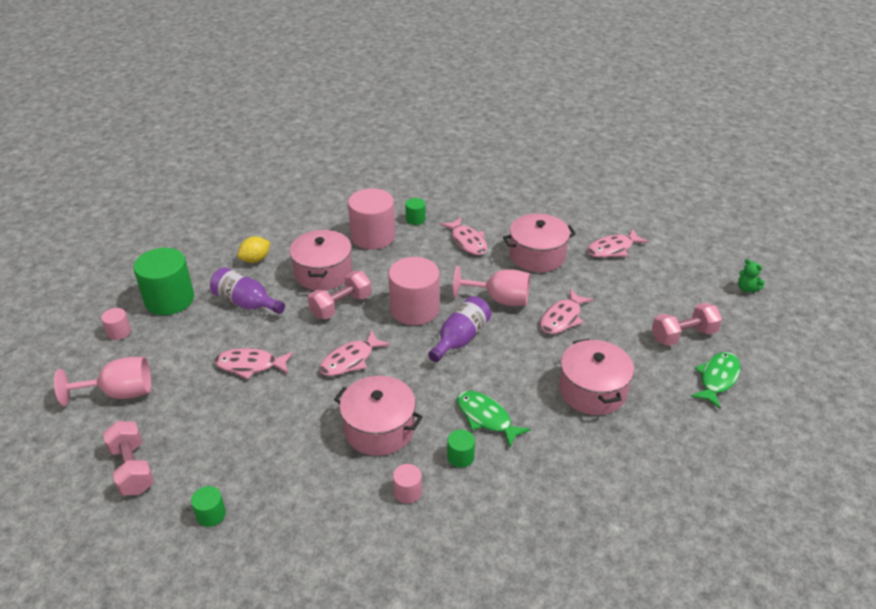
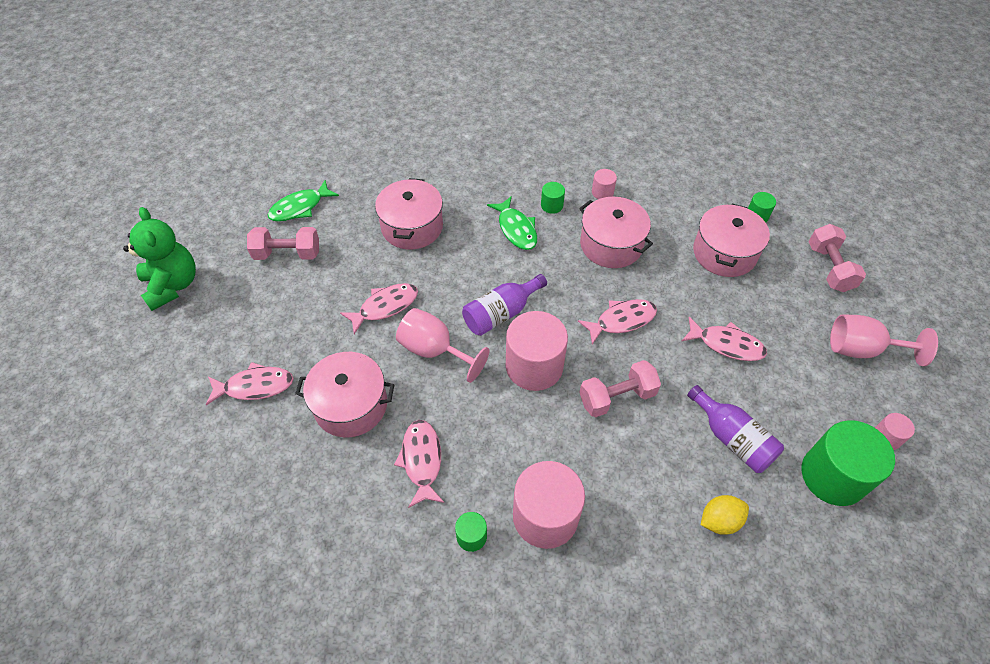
camera: 160 degrees left, 15 degrees up
(323, 273) = (629, 461): pink pot -> pink pot (724, 253)
(747, 289) = (172, 285): green teddy bear -> green teddy bear, size x2.23

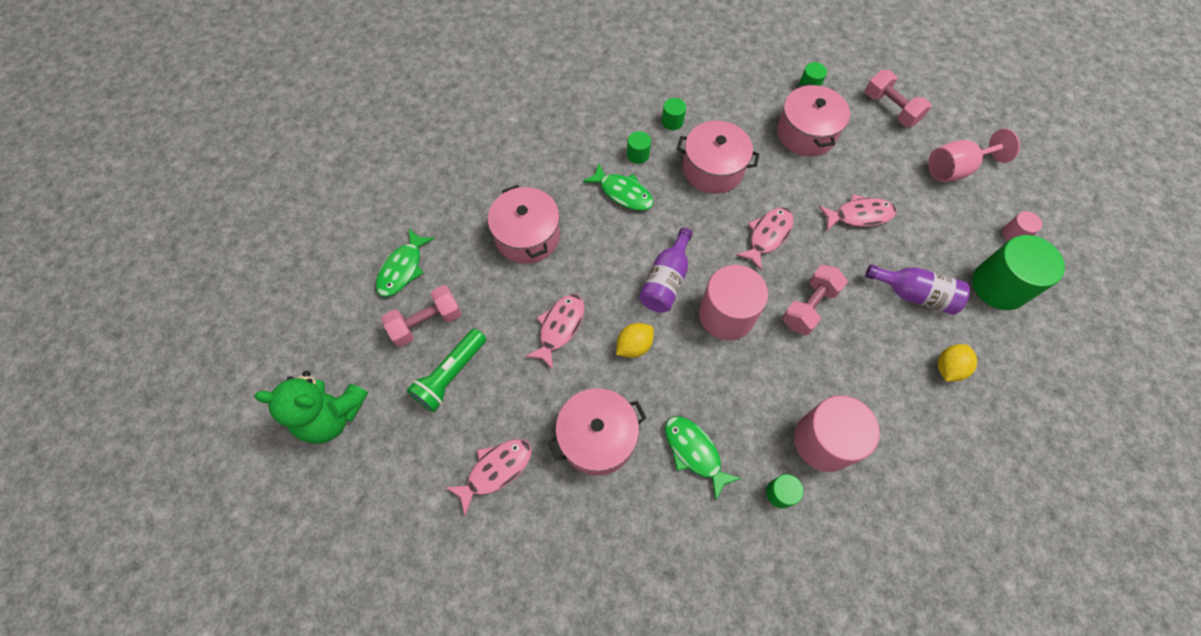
camera: 30 degrees left, 10 degrees up
(172, 285) = (332, 415): green teddy bear -> green teddy bear turned 150 degrees clockwise
(275, 300) = (450, 375): none -> green flashlight
(421, 460) = (694, 452): pink fish -> green fish
(434, 350) = (634, 346): pink goblet -> yellow lemon
(602, 192) = (672, 121): pink cylinder -> green cylinder

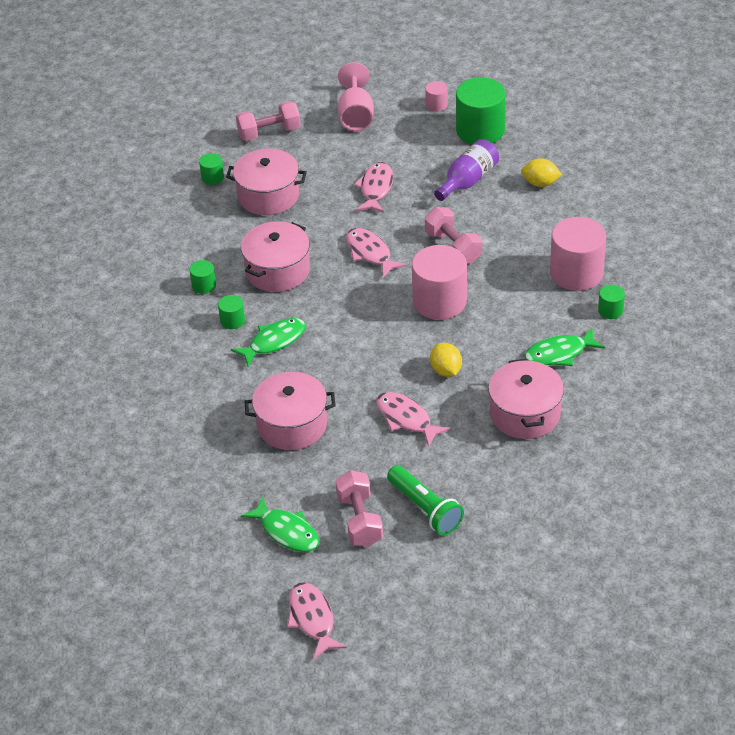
camera: 70 degrees left, 20 degrees down
(332, 415) = (434, 607): green teddy bear -> none
(496, 470) = (531, 489): pink fish -> pink fish (312, 619)
(666, 280) = (387, 333): purple bottle -> none
(948, 368) = (540, 183): yellow lemon -> yellow lemon turned 45 degrees counterclockwise

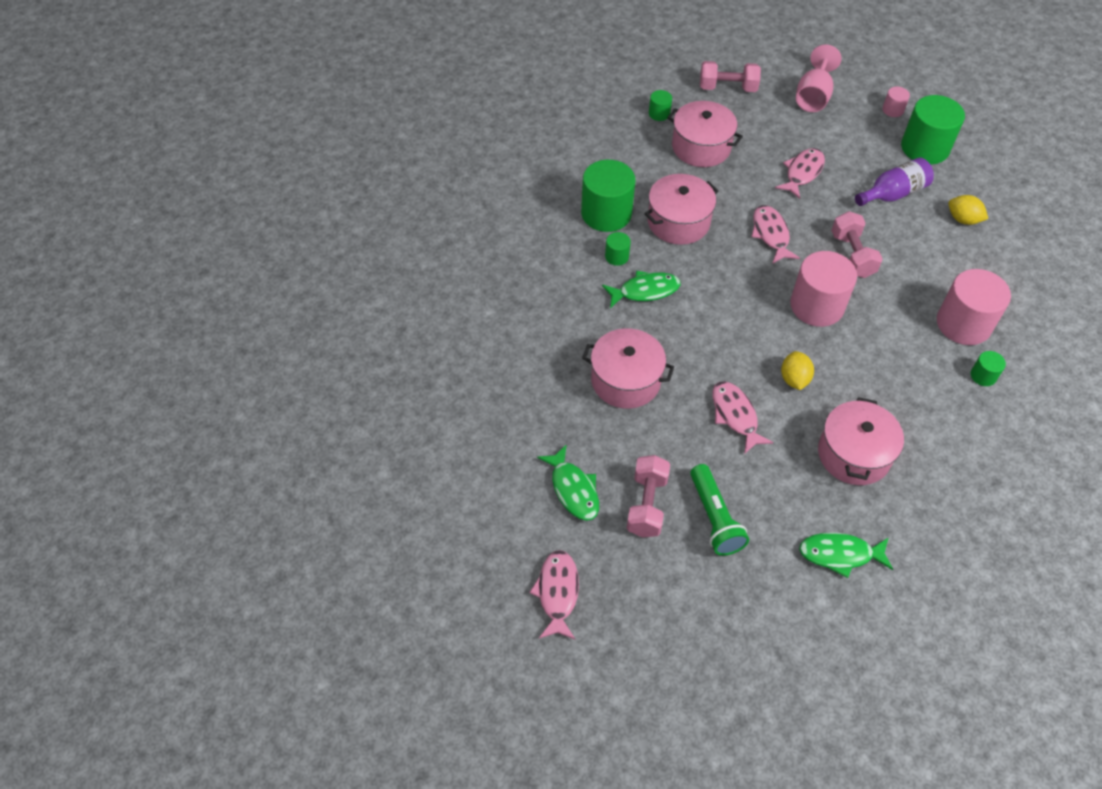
camera: 20 degrees right, 10 degrees up
(204, 285) = (606, 213): green cylinder -> green cylinder, size x2.18
(559, 353) = (913, 403): green fish -> green fish (840, 554)

